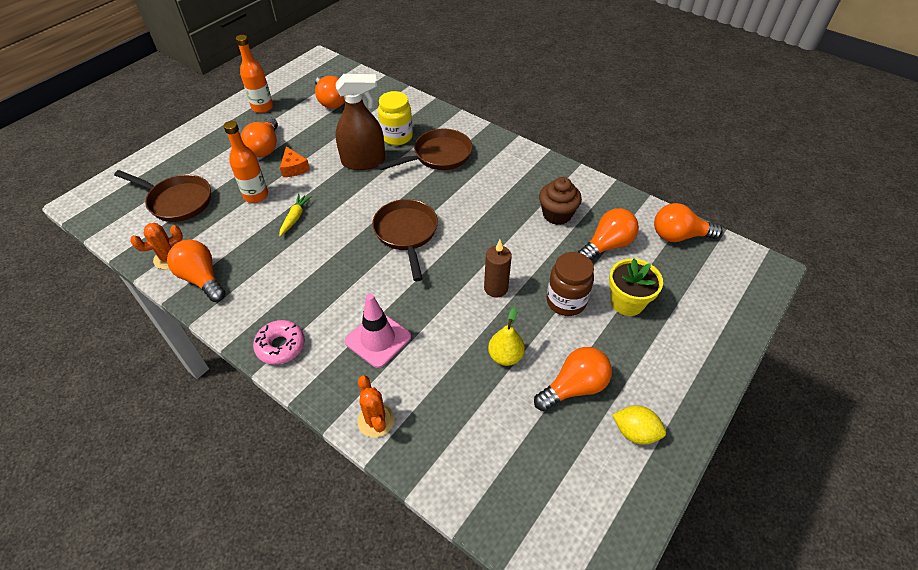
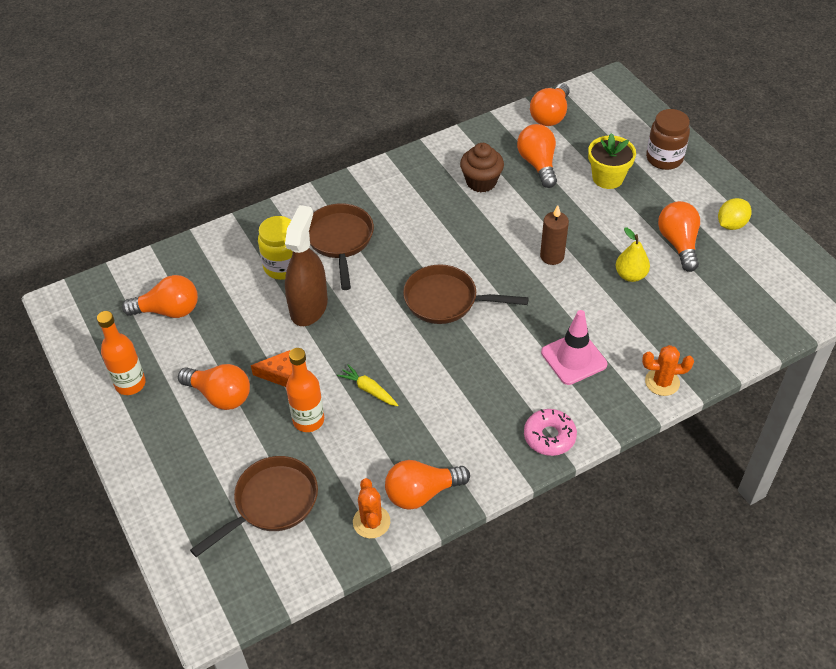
camera: 65 degrees left, 0 degrees up
(566, 301) = (589, 215): brown jar -> brown jar (664, 158)

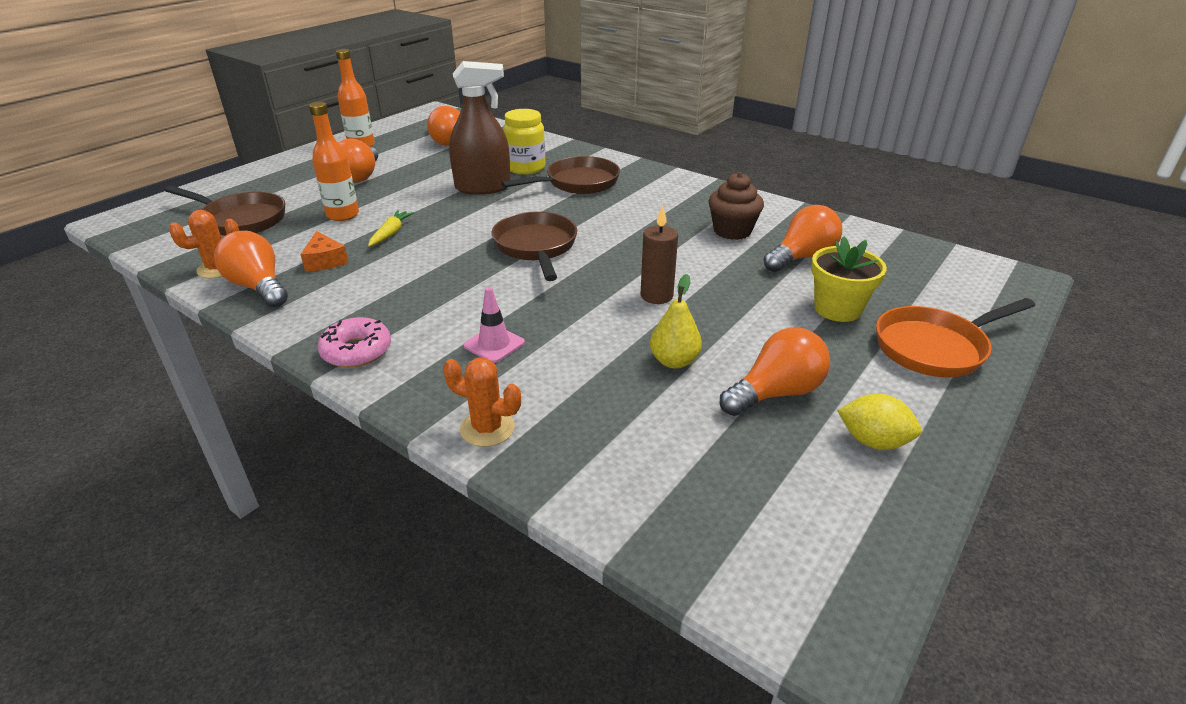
camera: 65 degrees right, 15 degrees down
(279, 374) = (394, 192): orange cheese -> orange cheese (325, 261)
(550, 115) = (895, 249): orange light bulb -> none
(573, 358) = (494, 344): pink traffic cone -> pink traffic cone, size x0.65
(662, 382) = (487, 428): orange cactus -> orange cactus turned 45 degrees counterclockwise
(664, 158) = (934, 347): brown jar -> orange pan

